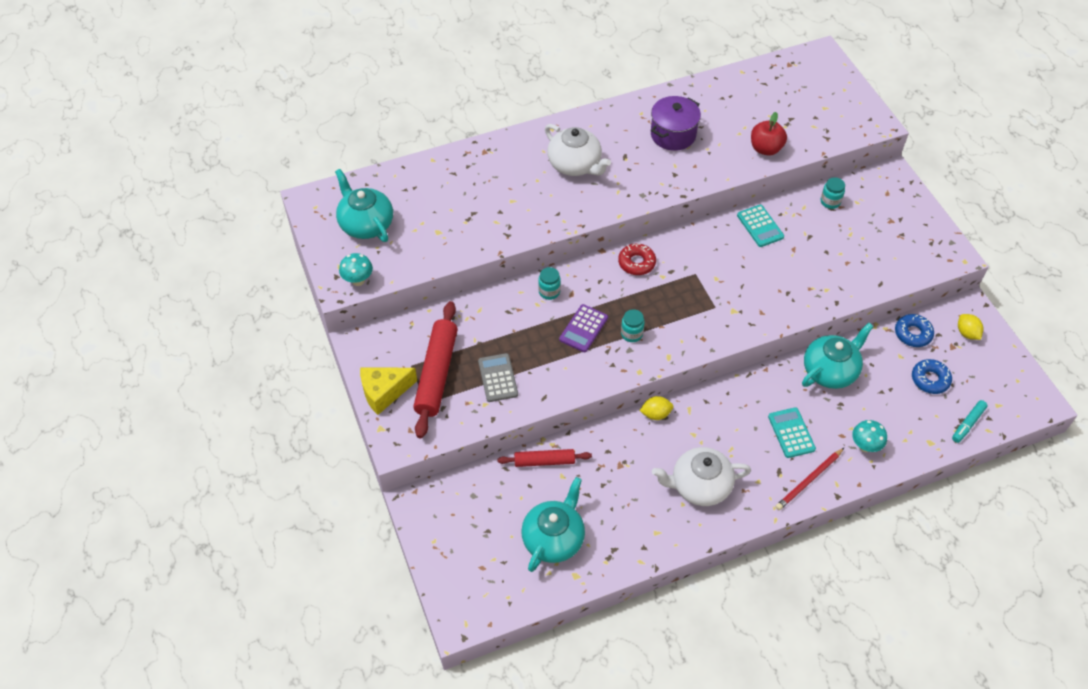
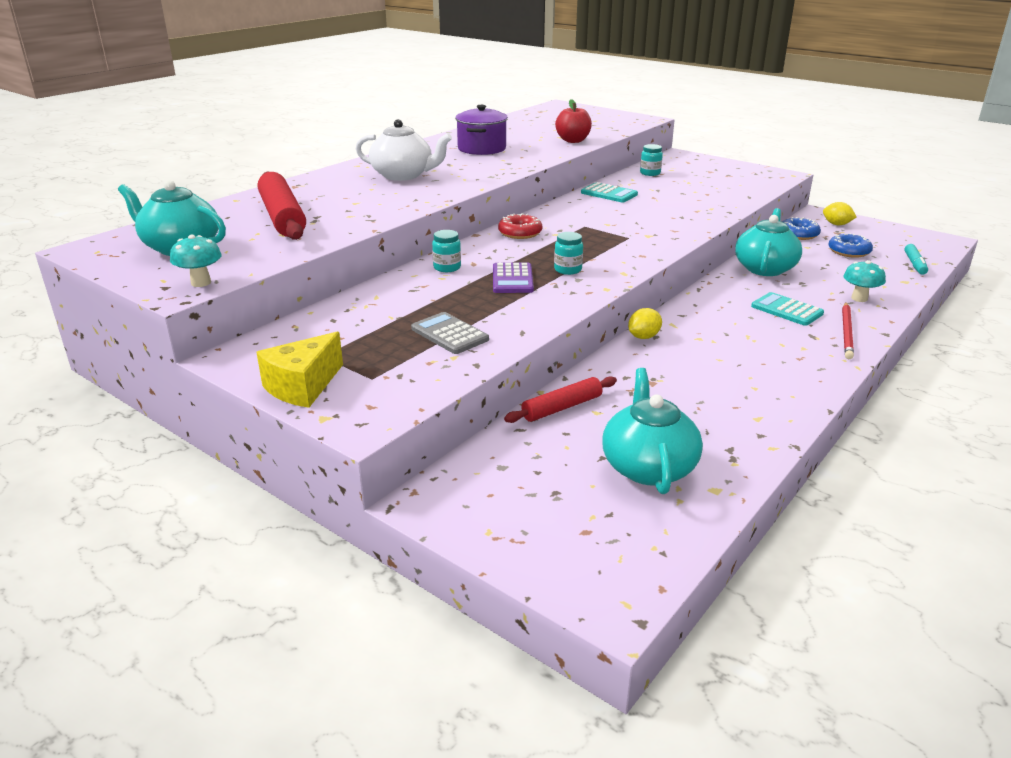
camera: 30 degrees left, 25 degrees down
(436, 373) = (365, 352): red rolling pin -> red rolling pin (282, 217)
(699, 485) = (753, 369): white teapot -> none

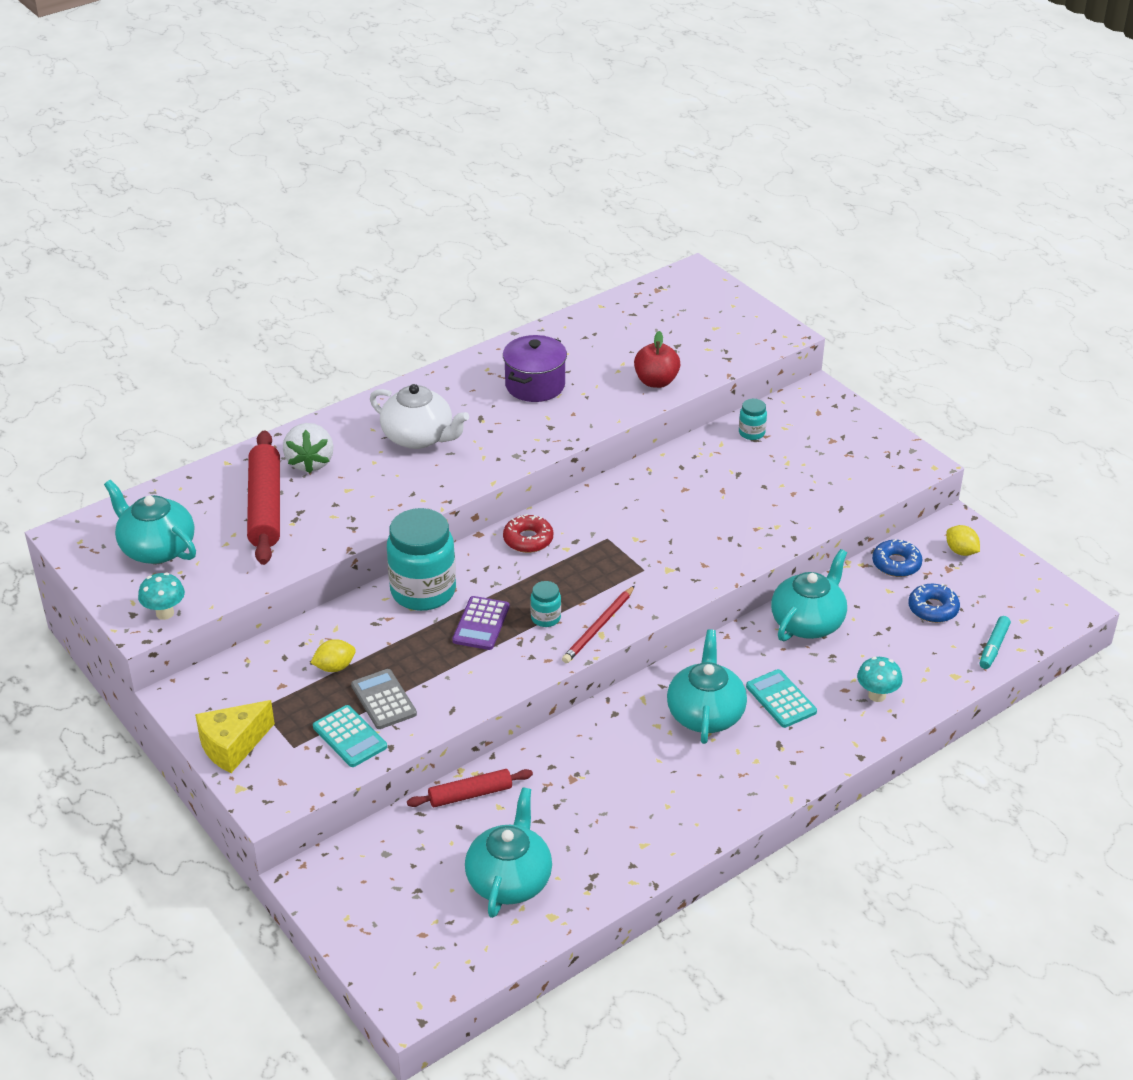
camera: 15 degrees right, 10 degrees up
(314, 193) = (310, 462): none -> white strawberry
(447, 267) = (423, 591): turquoise jar -> turquoise jar, size x2.23
(609, 194) = (673, 473): turquoise calculator -> turquoise calculator (349, 737)
(643, 337) = (601, 712): yellow lemon -> yellow lemon (334, 667)
(733, 326) = (705, 714): none -> turquoise teapot
(846, 332) = (819, 747): red pencil -> red pencil (598, 627)

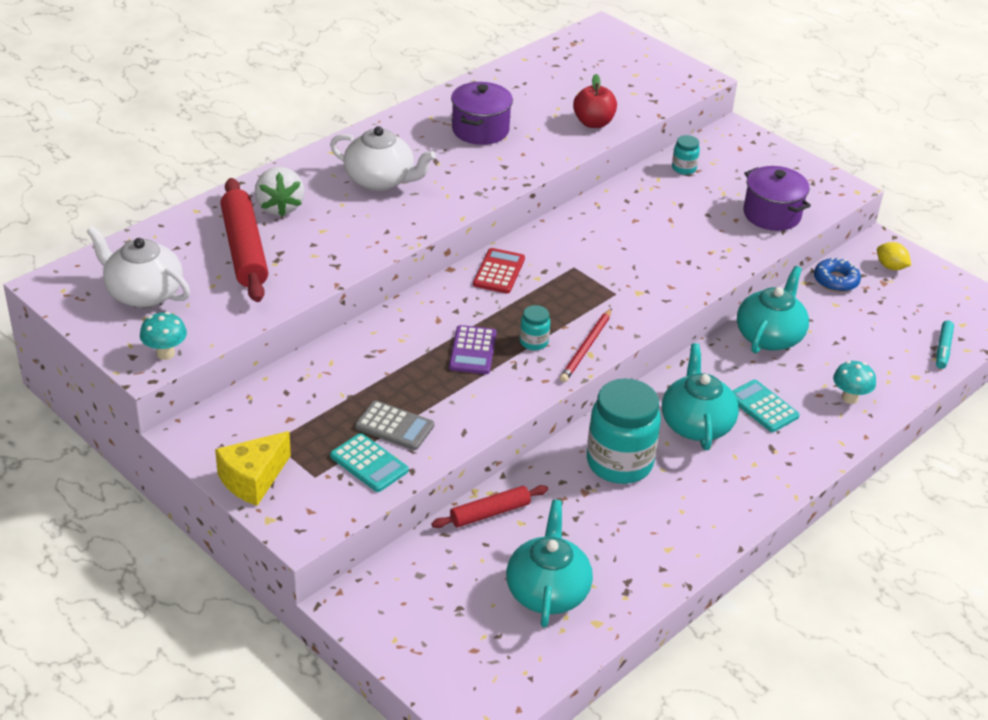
camera: 10 degrees left, 0 degrees up
(157, 548) = (143, 293): turquoise teapot -> white teapot
(334, 667) = (338, 398): yellow lemon -> none
(383, 700) = (394, 426): grey calculator -> grey calculator turned 150 degrees clockwise
(423, 591) = (409, 324): turquoise jar -> turquoise jar (619, 463)
(528, 539) = (499, 272): red donut -> red calculator
(833, 489) = (772, 214): none -> purple pot
(933, 609) = (879, 318): blue donut -> none

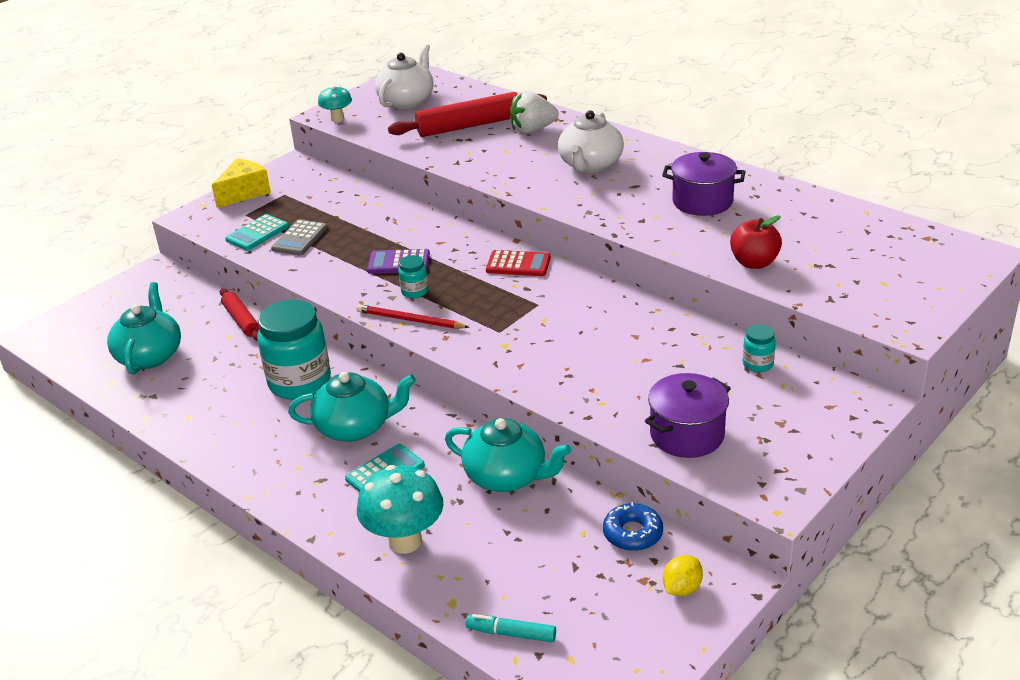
camera: 90 degrees right, 5 degrees down
(253, 479) = (244, 193): yellow cheese -> yellow cheese turned 90 degrees clockwise
(547, 591) = (150, 355): turquoise teapot -> turquoise teapot turned 90 degrees counterclockwise
(850, 398) = (405, 541): turquoise mushroom -> turquoise mushroom, size x1.71

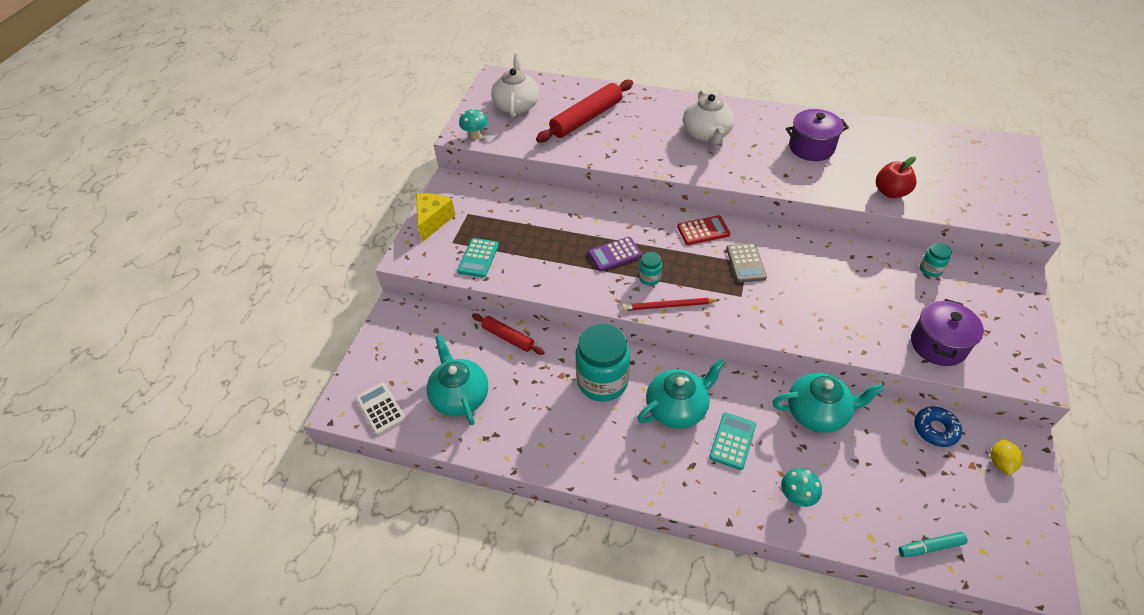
camera: 25 degrees left, 15 degrees up
(70, 345) = (380, 408): none -> white calculator
(299, 238) = (517, 253): grey calculator -> grey calculator (745, 263)
(405, 541) = (796, 497): turquoise mushroom -> turquoise mushroom, size x0.58
(532, 130) = (637, 111): white strawberry -> none

